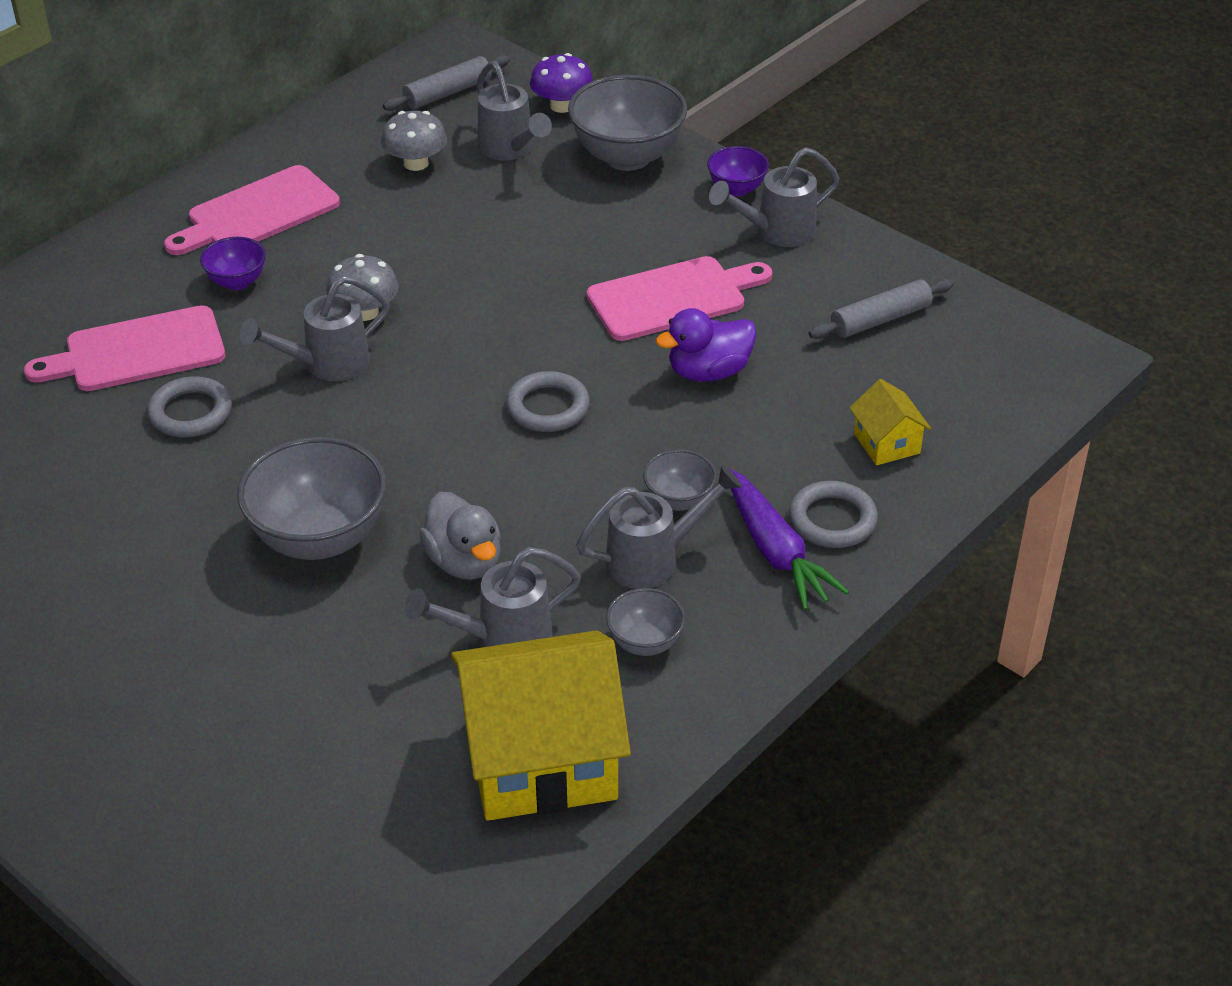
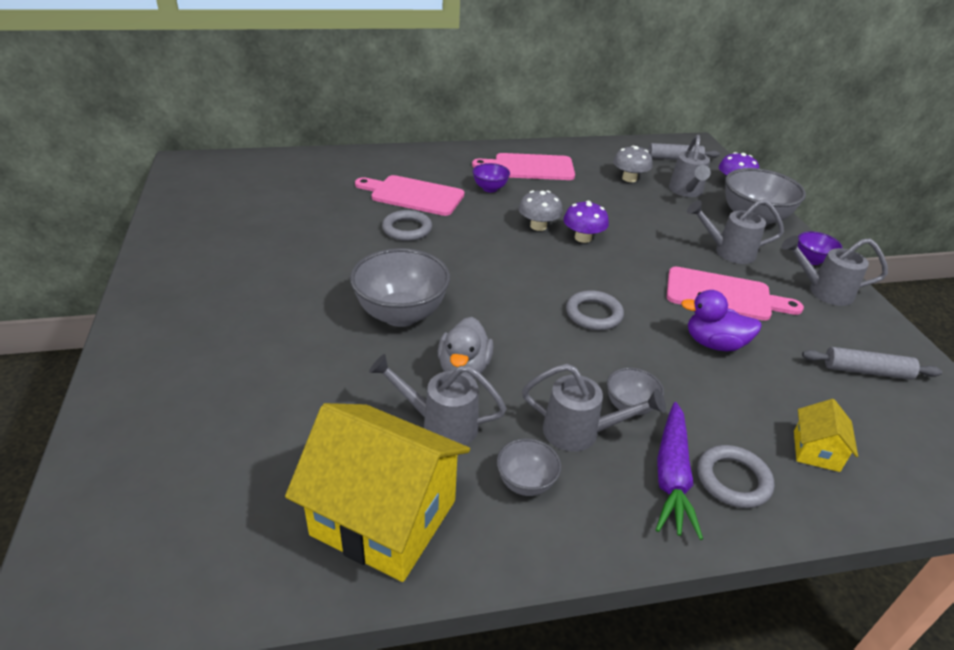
camera: 35 degrees right, 5 degrees down
(326, 364) = (494, 239): grey watering can -> grey watering can (727, 252)
(439, 300) = (583, 238): none -> purple mushroom

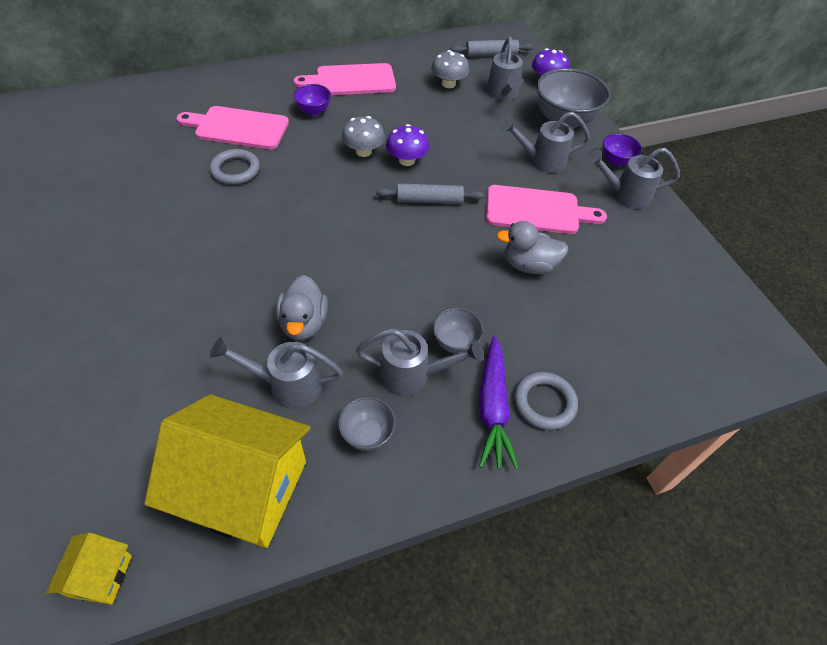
camera: 10 degrees left, 15 degrees up
(401, 314) = (239, 271): grey bowl -> none
(594, 314) = (420, 247): grey ring -> none
(714, 344) = (528, 265): purple duck -> grey duck
(816, 451) = (613, 364): yellow house -> yellow house (100, 576)
(866, 371) = (658, 276): grey rolling pin -> grey rolling pin (429, 200)

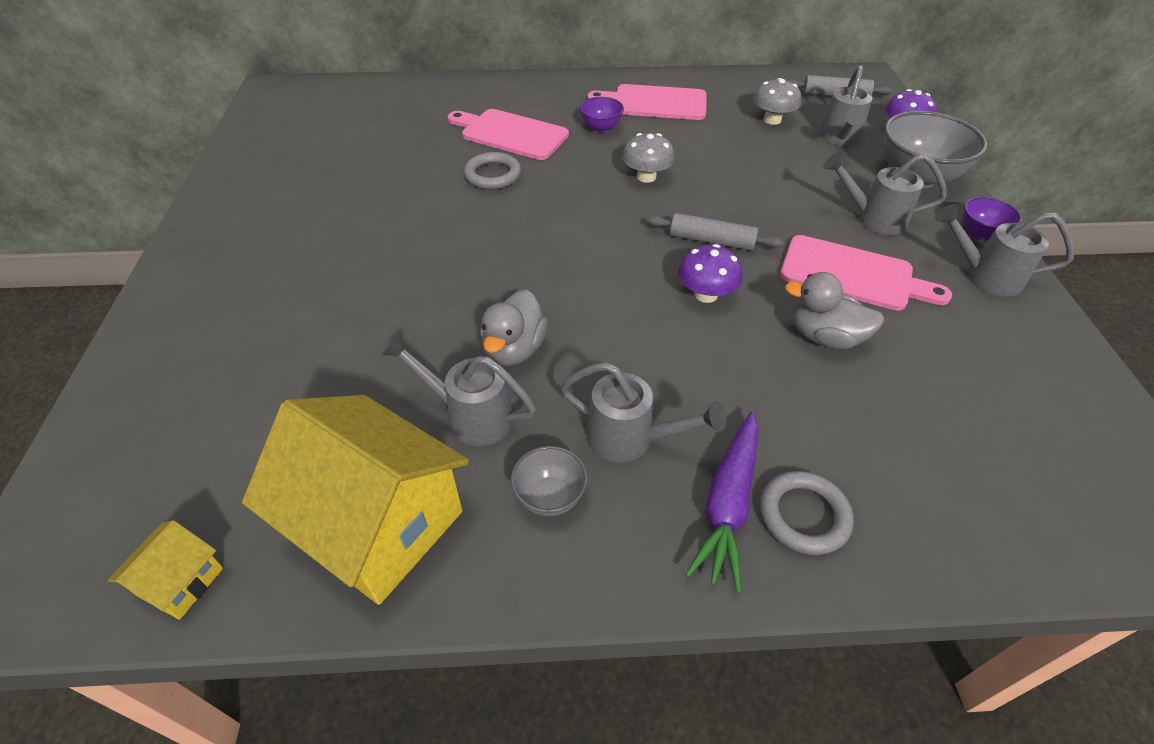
camera: 20 degrees right, 5 degrees down
(406, 160) = (696, 193): purple mushroom -> purple mushroom (705, 294)
(455, 342) = (698, 411): grey bowl -> none

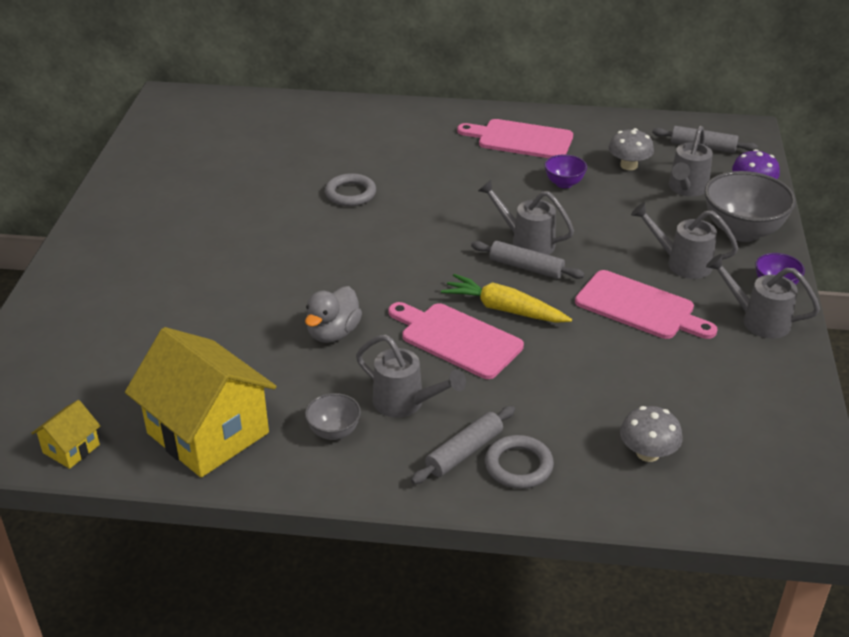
camera: 10 degrees right, 10 degrees down
(470, 415) = (288, 374): grey watering can -> grey watering can (526, 242)
(510, 134) = (376, 158): pink cutting board -> pink cutting board (457, 339)
(601, 128) = (461, 159): purple bowl -> purple bowl (564, 183)
(646, 177) = (488, 207): grey mushroom -> grey mushroom (647, 453)
(705, 294) = (504, 309): purple mushroom -> yellow carrot
(727, 504) = (464, 452): purple carrot -> grey rolling pin
(825, 337) = (591, 351): grey duck -> none

